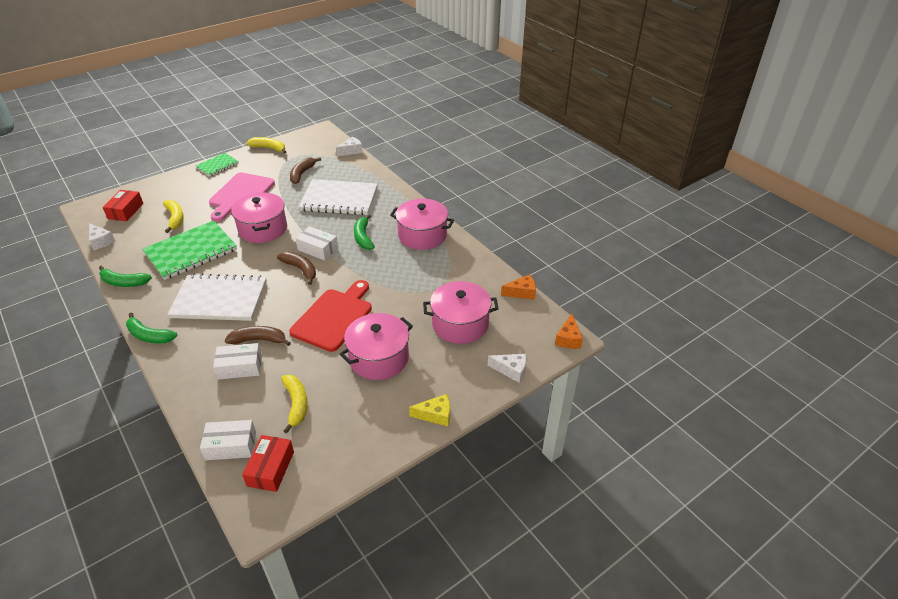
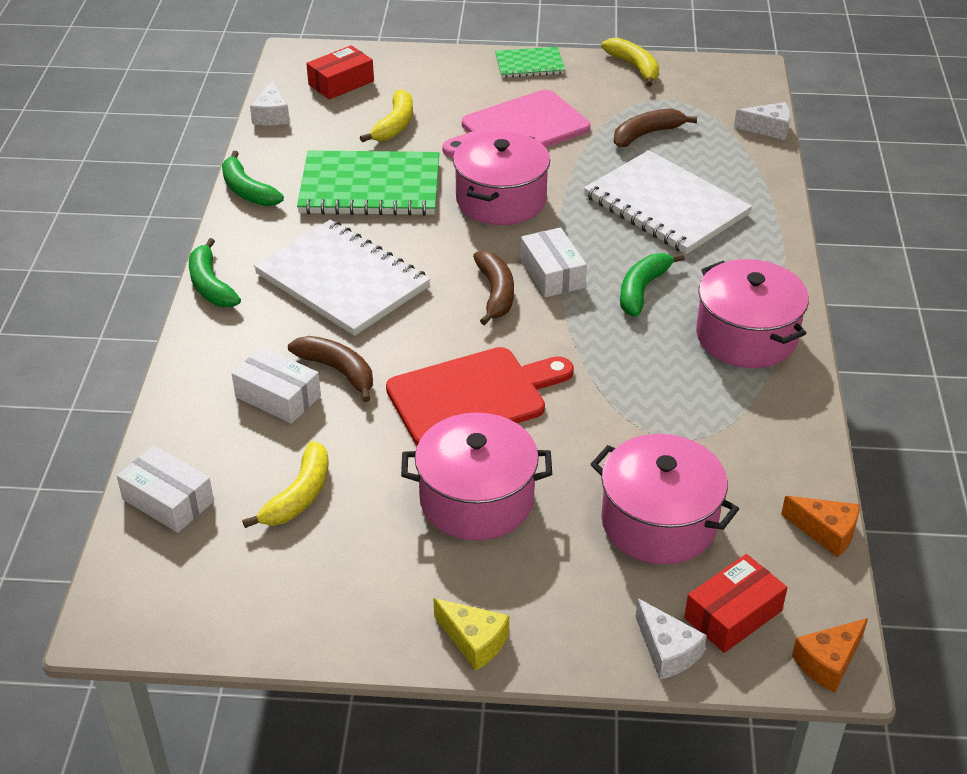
camera: 40 degrees right, 0 degrees up
(271, 469) = (185, 565): red box -> red box (733, 614)

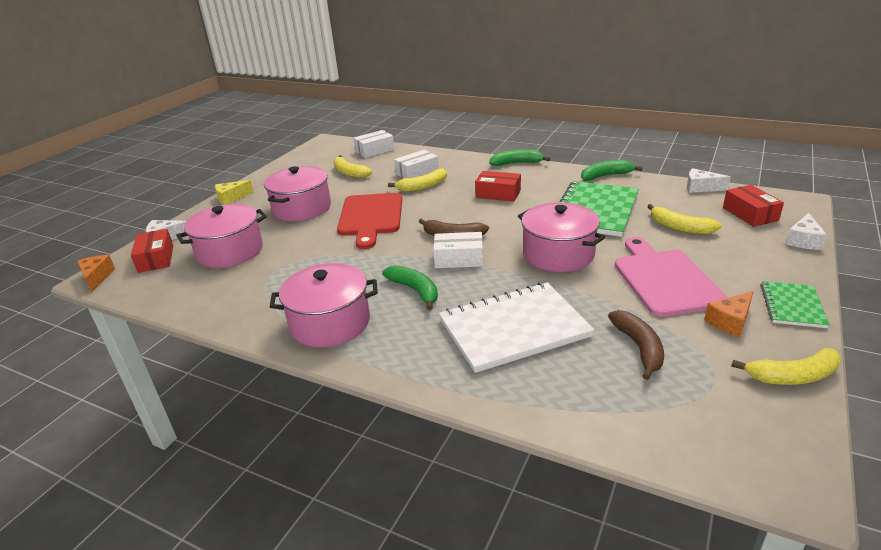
camera: 115 degrees right, 10 degrees down
(338, 371) = (423, 187): brown banana -> yellow banana
(342, 281) = (498, 194): white notebook -> red box
(768, 129) = (632, 446): white cheese -> white cheese (803, 240)
(826, 532) = (155, 302): orange cheese -> orange cheese (730, 321)

